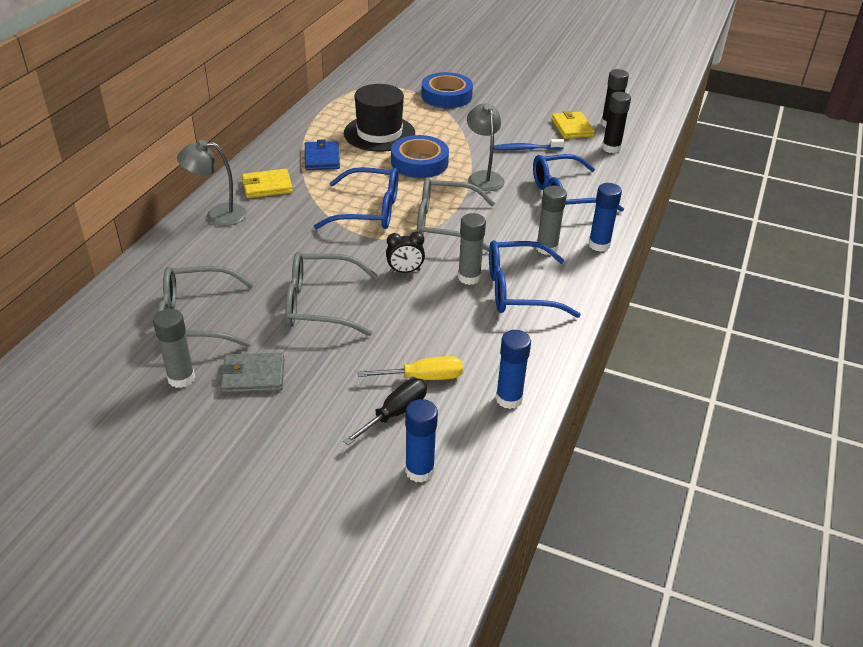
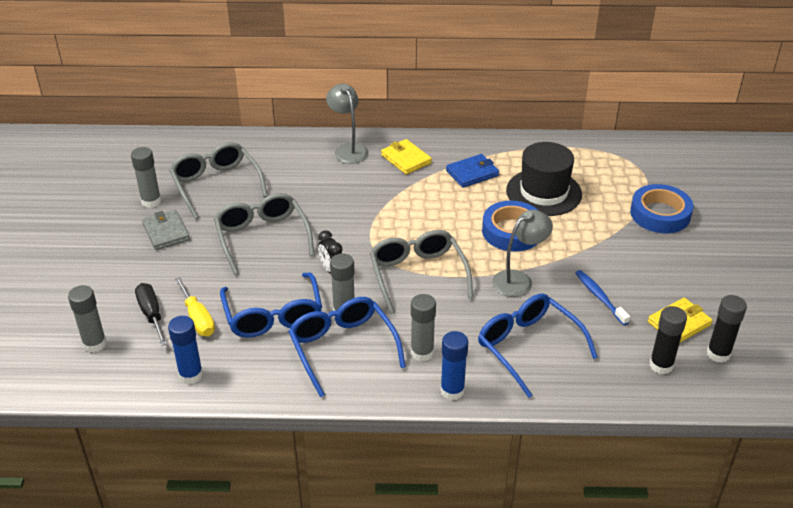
camera: 70 degrees right, 0 degrees up
(368, 210) = (408, 224): blue glasses -> blue glasses (273, 315)
(395, 413) = (151, 314): black screwdriver -> black screwdriver turned 135 degrees counterclockwise
(419, 471) = (95, 344): blue glue stick -> grey glue stick

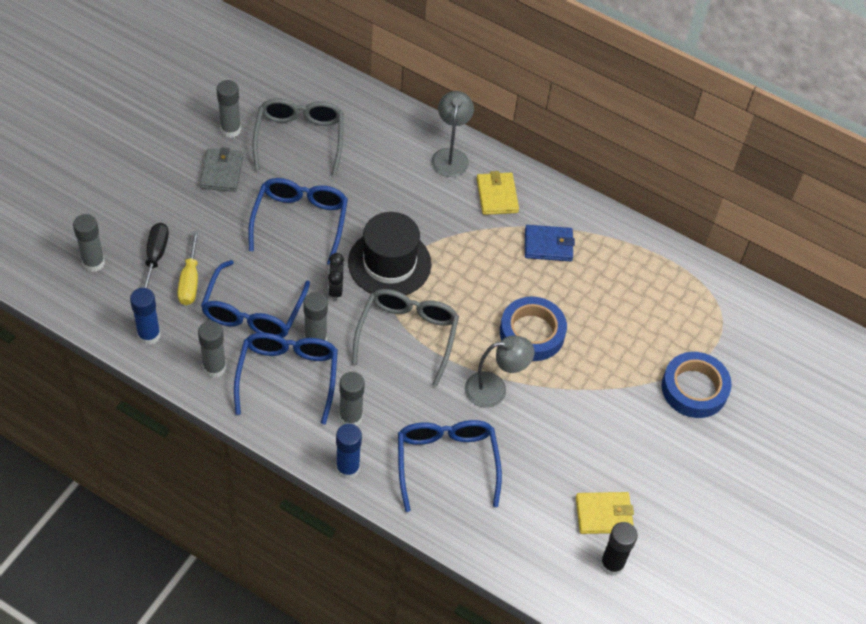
camera: 25 degrees right, 15 degrees up
(262, 238) = (300, 222): grey glasses -> blue glasses
(272, 372) = (214, 368): none -> grey glue stick
(543, 192) = (600, 304): black hat -> black hat (389, 263)
(600, 297) = (554, 448): blue toothbrush -> none
(661, 365) = (549, 546): black glue stick -> none

